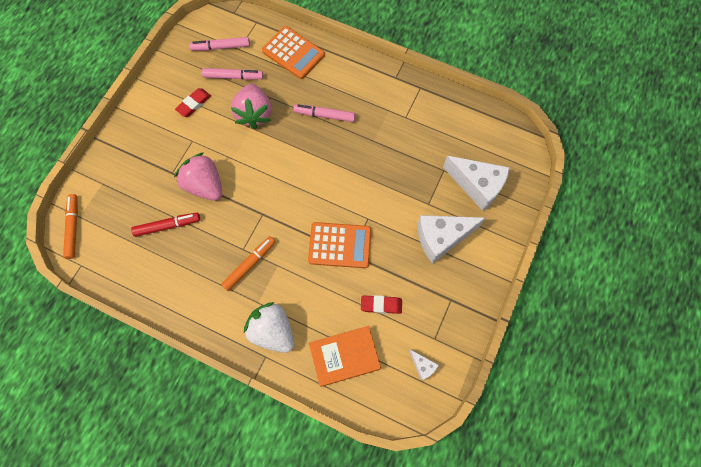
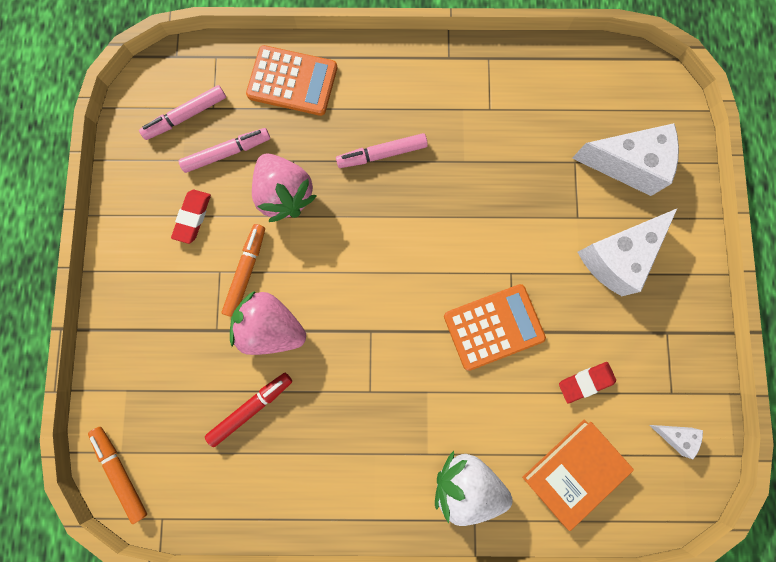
camera: 25 degrees left, 10 degrees up
(249, 264) = (390, 408): orange marker -> orange marker (246, 271)

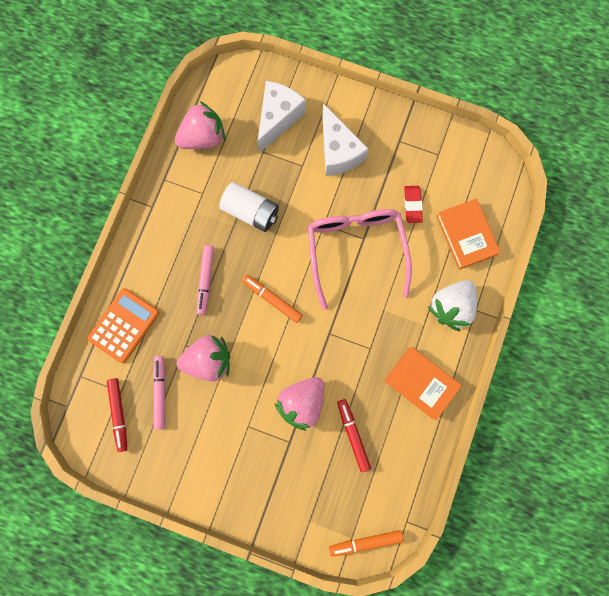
camera: 70 degrees left, 0 degrees up
(186, 116) = (119, 414): pink marker -> red marker
(193, 217) = (200, 433): red eraser -> none
(246, 271) = (255, 407): orange marker -> orange marker (272, 299)
(348, 476) = (421, 383): none -> orange book
(490, 176) = (251, 211): none -> white battery
(493, 327) = (356, 250): orange calculator -> pink glasses
(561, 84) = (203, 137): none -> pink strawberry
(675, 436) = (465, 164): white cheese -> none

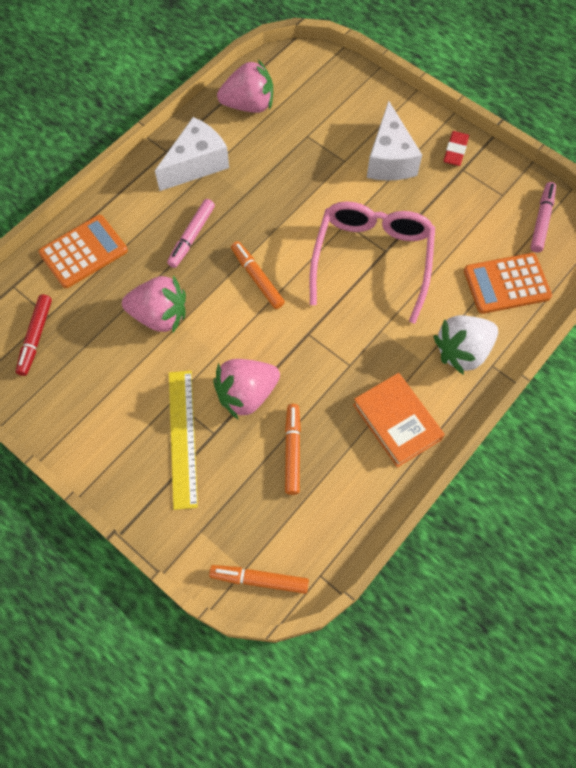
camera: 20 degrees right, 15 degrees down
(160, 392) = (91, 330): pink marker -> pink marker (541, 220)
(251, 211) = (270, 187): white battery -> none
(267, 454) = (182, 438): none -> yellow ruler
(278, 118) = (336, 111): white cheese -> white cheese (196, 164)
(352, 434) = (292, 451): red marker -> orange marker
(412, 205) = (454, 235): red eraser -> red eraser (455, 151)
(465, 235) = (506, 284): orange book -> orange calculator

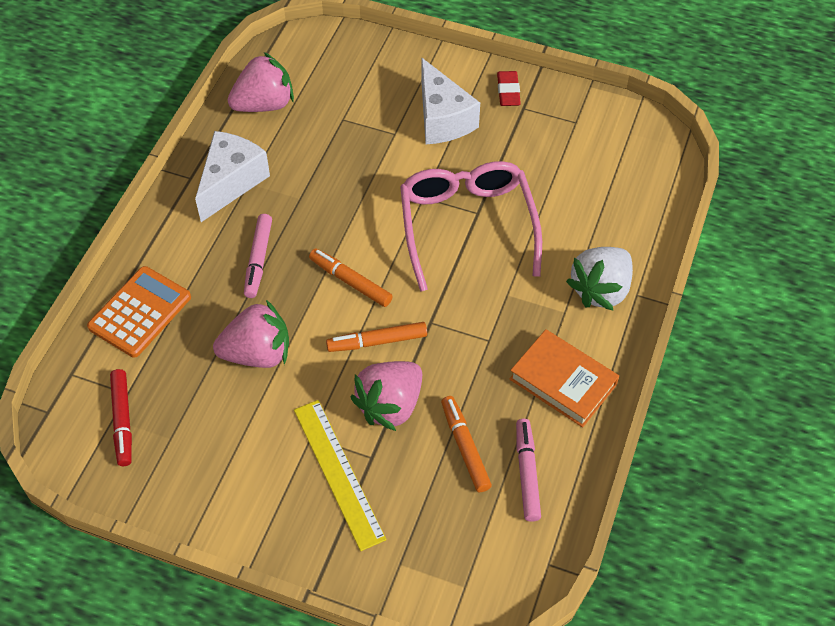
camera: 20 degrees left, 10 degrees down
(259, 580) = (486, 591): orange marker -> orange marker (377, 342)
(506, 284) = (617, 209): orange calculator -> none
(541, 220) = (626, 136): pink marker -> pink marker (526, 473)

